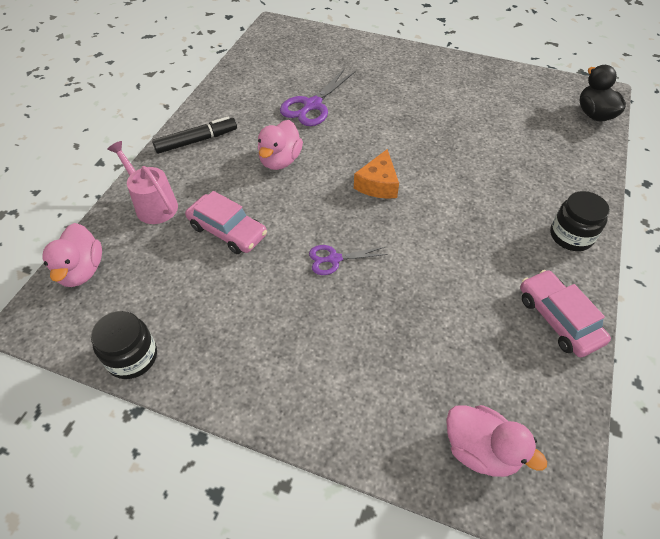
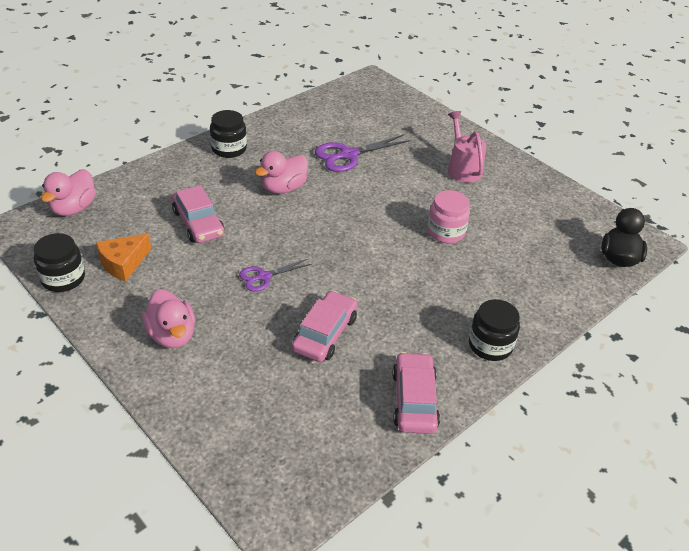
camera: 25 degrees right, 10 degrees down
(152, 204) = (158, 183): pink watering can -> pink watering can (462, 168)
(196, 141) = (229, 149): black marker -> black jar
(334, 259) = (264, 277): purple scissors -> purple scissors turned 45 degrees counterclockwise
(378, 184) = (350, 237): orange cheese -> orange cheese (123, 263)
(434, 291) = (325, 333): none -> pink car
(451, 146) = (446, 232): none -> pink jar
(480, 450) = (260, 455): pink duck -> pink duck (172, 335)

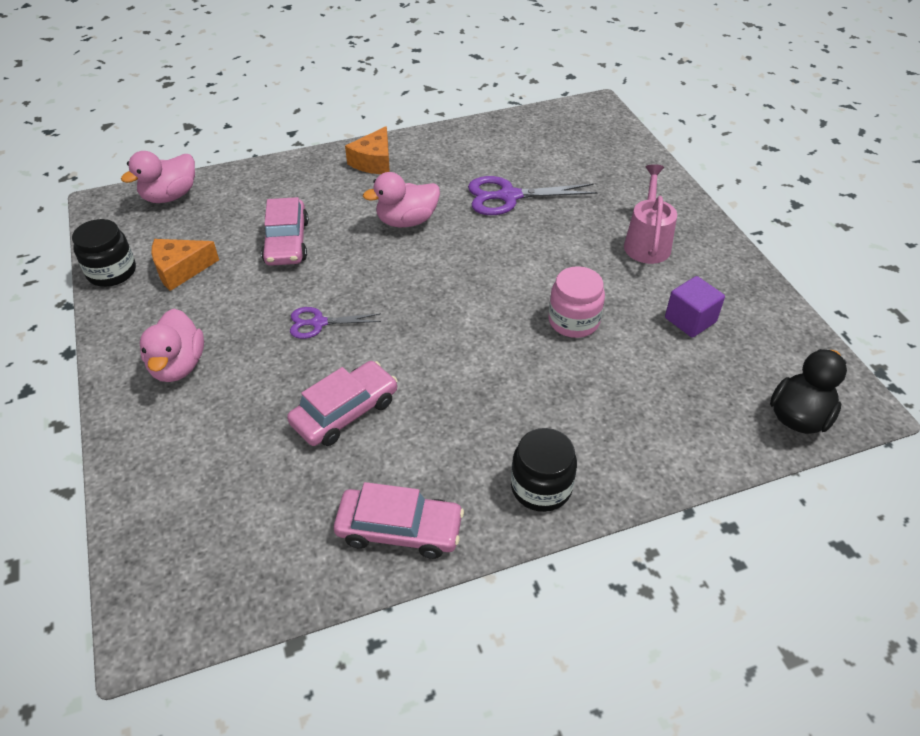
camera: 25 degrees right, 5 degrees up
(229, 149) = (374, 162): black jar -> orange cheese
(414, 400) = (399, 529): pink car -> pink car turned 75 degrees clockwise
(520, 213) = (690, 320): none -> purple cube

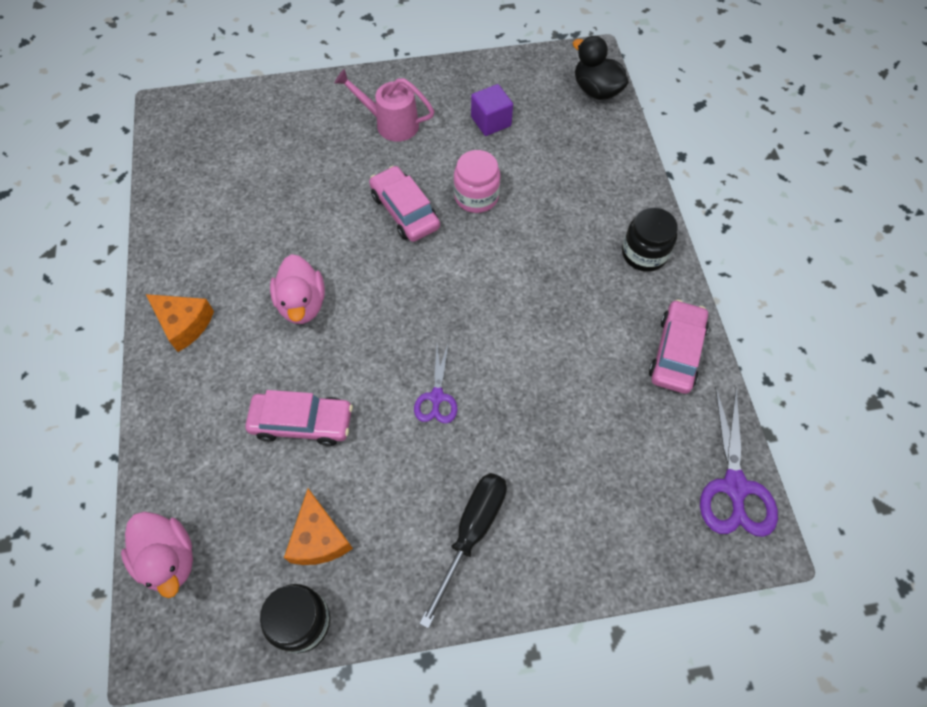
camera: 80 degrees left, 15 degrees up
(178, 365) = (471, 533): pink duck -> black screwdriver
(345, 412) = (553, 382): pink car -> pink car (405, 211)
(509, 196) = (291, 210): purple scissors -> purple scissors (734, 487)

